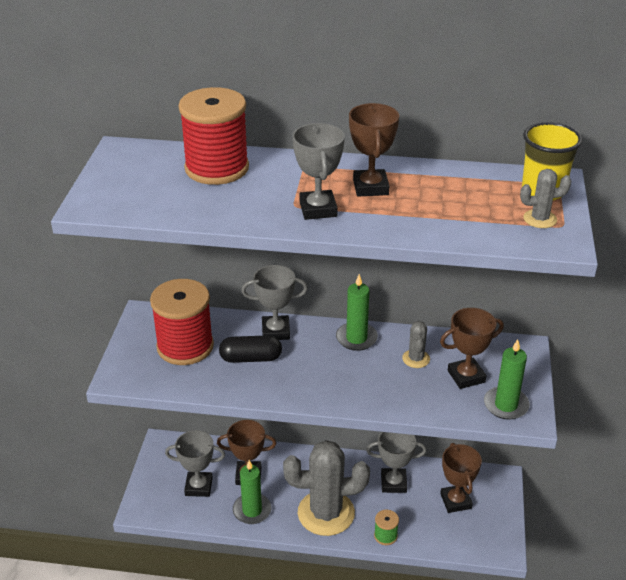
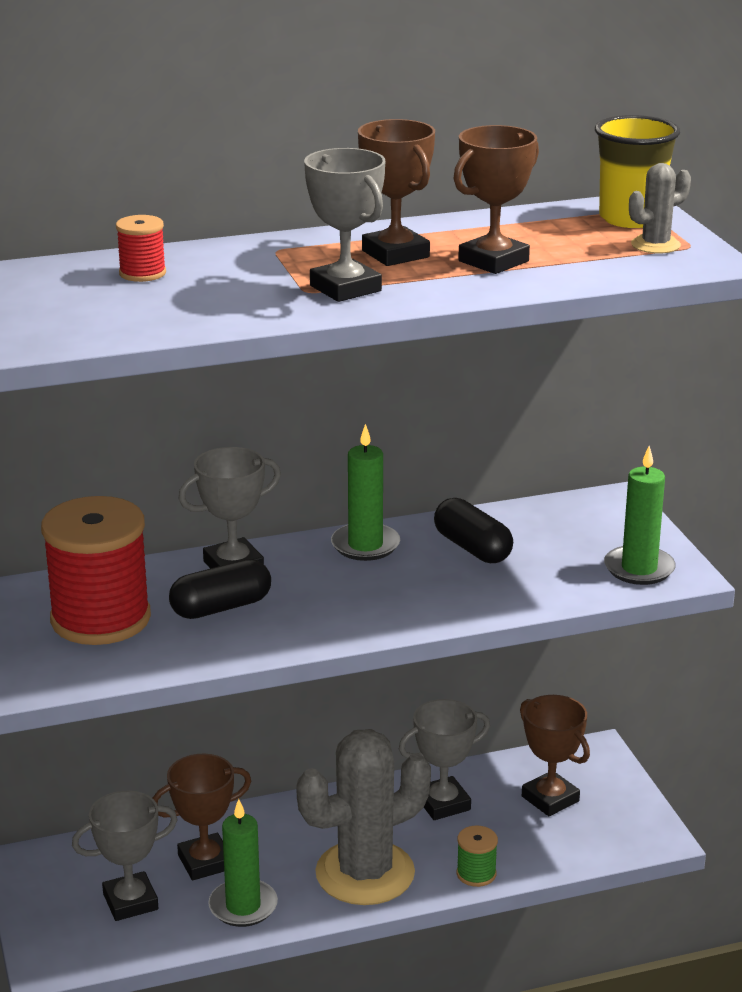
camera: 25 degrees left, 10 degrees down
(217, 168) = (142, 273): red spool -> red spool, size x0.44
(416, 359) = (472, 548): grey cactus -> black capsule
(466, 376) = (559, 550): brown trophy -> brown trophy (493, 261)

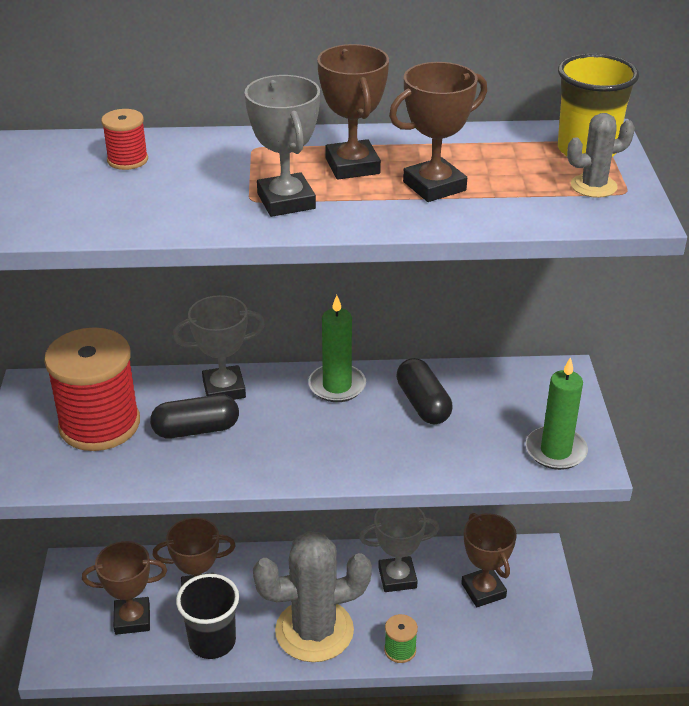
camera: 15 degrees right, 10 degrees up
(130, 902) = (132, 619): grey trophy -> brown trophy
(243, 906) = (212, 641): green candle -> black cup

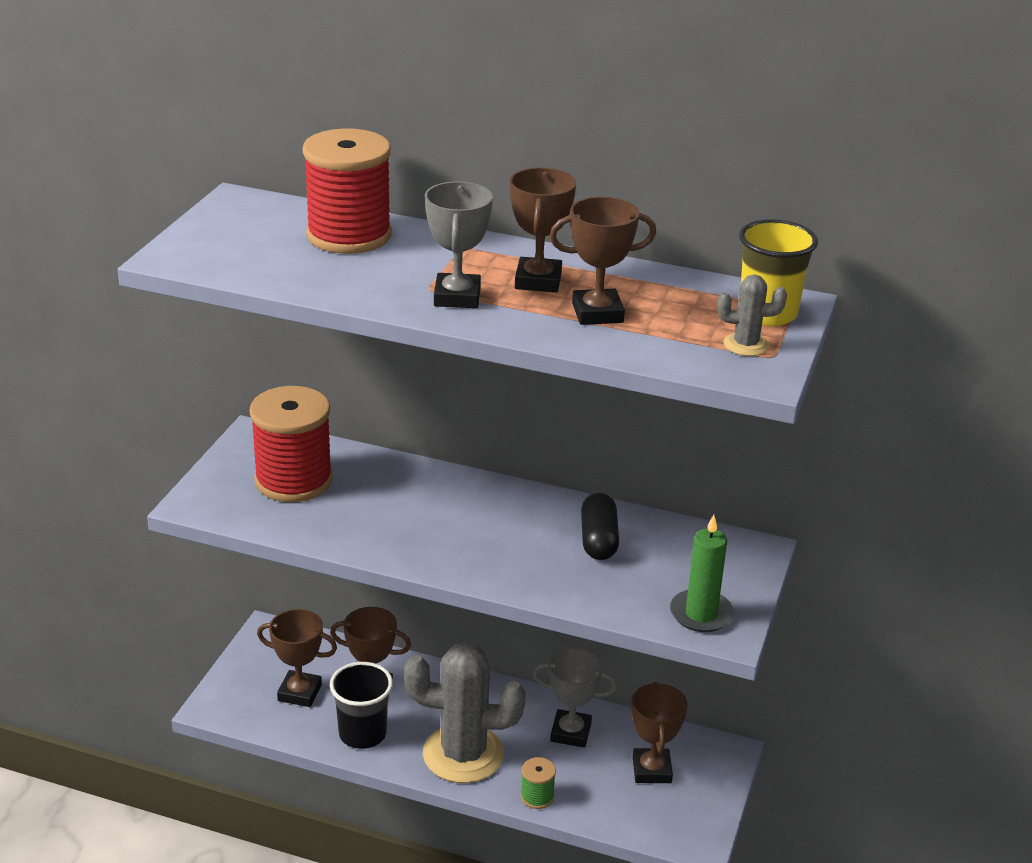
camera: 20 degrees right, 5 degrees down
(127, 160) = (349, 235): red spool -> red spool, size x2.27
(196, 430) = (375, 507): black capsule -> none
(224, 389) = (420, 479): grey trophy -> none
(337, 386) = (526, 503): green candle -> none

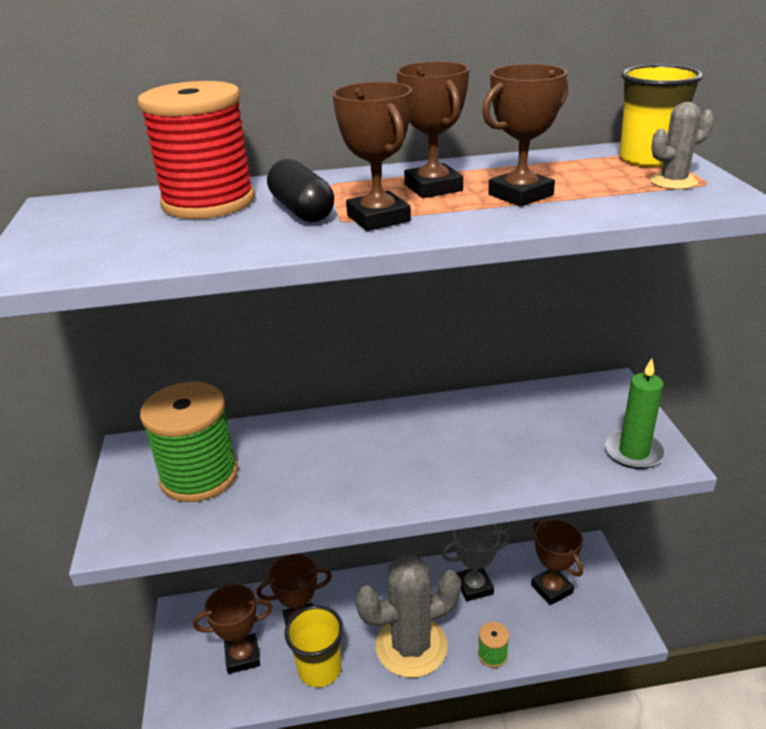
camera: 25 degrees left, 0 degrees up
(293, 480) = (199, 475): red spool -> green spool
(362, 734) = (320, 669): black cup -> yellow cup
(457, 297) = (378, 218): grey trophy -> brown trophy
(598, 540) = (498, 424): black capsule -> black capsule (301, 210)

